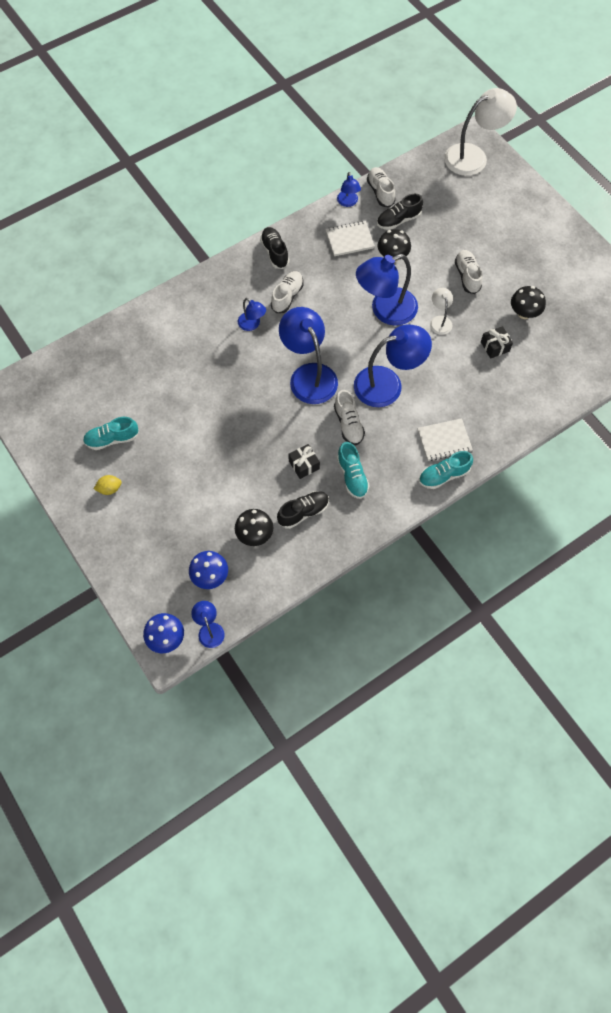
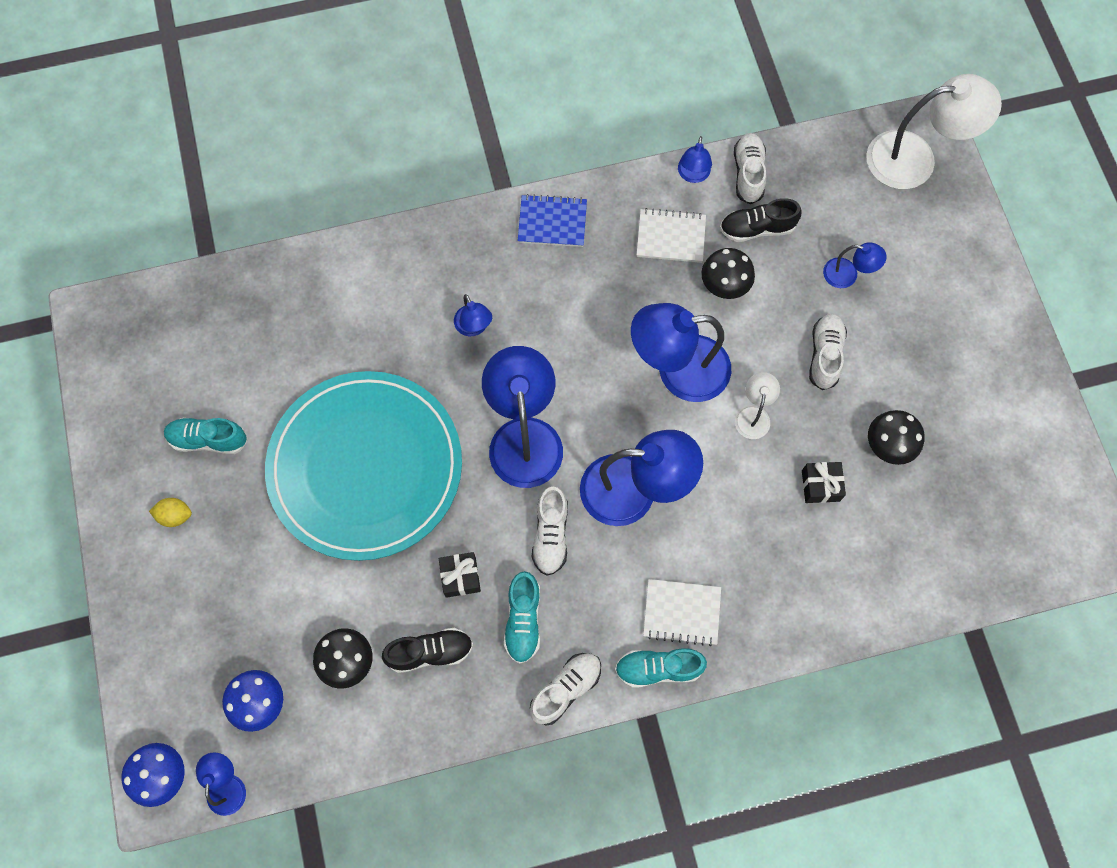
camera: 20 degrees right, 5 degrees up
(218, 423) = (365, 467): none -> turquoise plate
(275, 252) = (552, 222): black shoe -> blue notebook
(287, 296) = (542, 299): white shoe -> white shoe (566, 689)
(461, 229) = (847, 275): none -> blue lamp

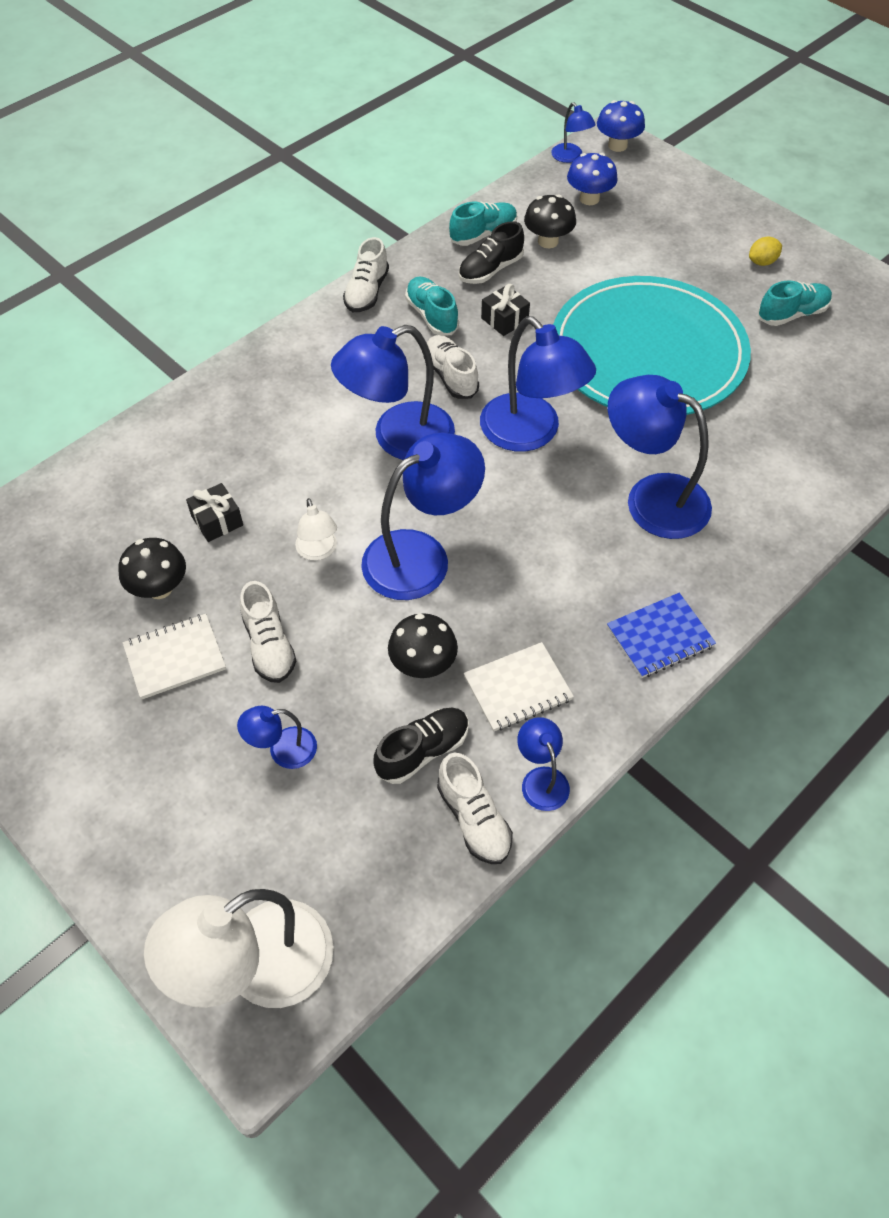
camera: 150 degrees right, 15 degrees down
(474, 327) = (652, 497): blue lamp -> blue lamp, size x2.06
(658, 668) = (299, 333): turquoise shoe -> turquoise shoe (483, 234)
(681, 612) = (300, 374): white notebook -> white notebook (175, 657)

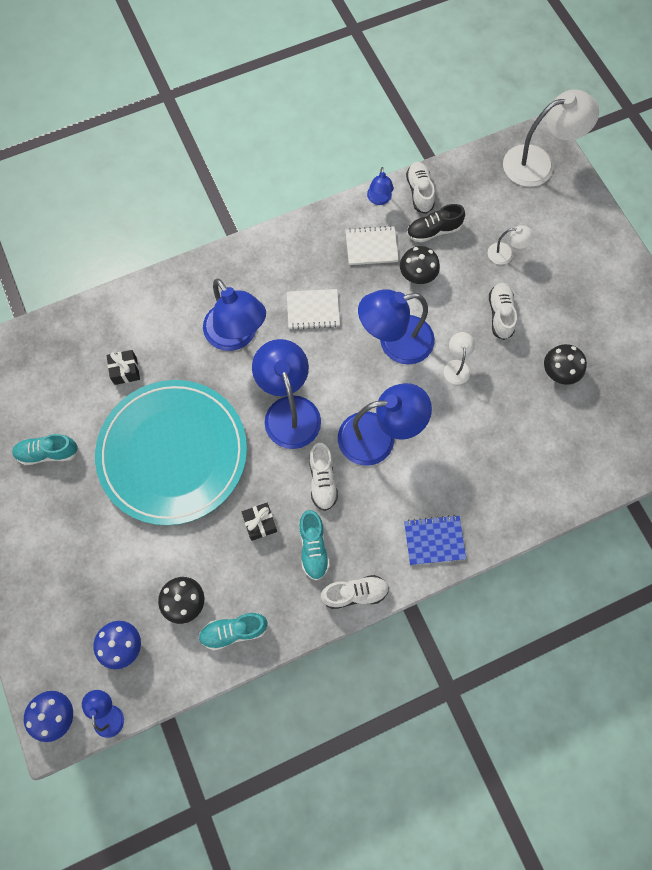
camera: 160 degrees left, 15 degrees up
(175, 657) = (555, 324): white notebook -> white notebook (313, 310)
(217, 521) = (515, 410): black gift -> black gift (125, 371)
(283, 750) = (506, 254): blue lamp -> white lamp
(367, 292) = (355, 593): white shoe -> white shoe turned 45 degrees clockwise
(490, 270) = (247, 584): black shoe -> none
(660, 637) = (281, 249): blue notebook -> blue notebook (434, 540)
(762, 262) = (32, 514): yellow lemon -> none

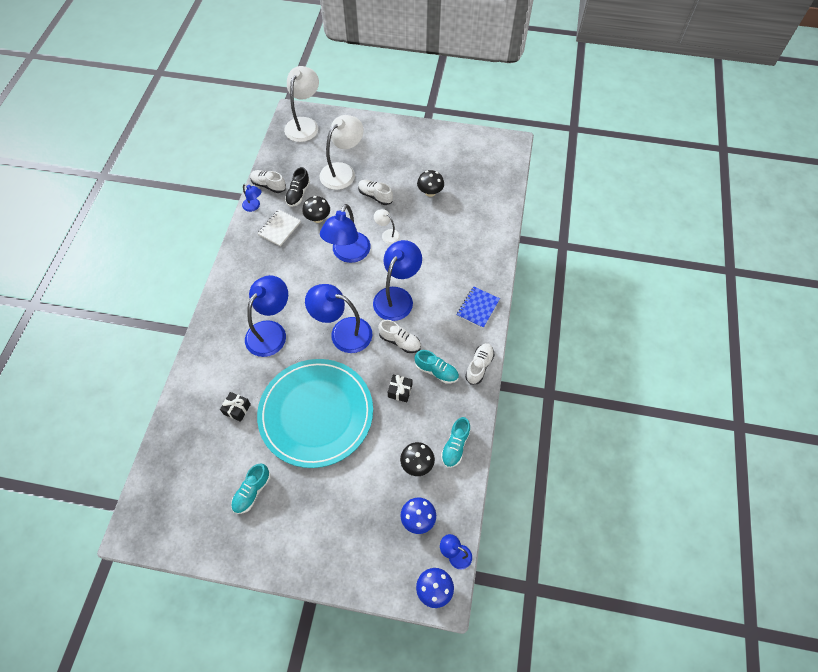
camera: 55 degrees left, 10 degrees down
(237, 336) = (271, 331): blue lamp -> blue lamp turned 60 degrees counterclockwise
(313, 310) = (291, 281): white notebook -> none
(506, 254) = (343, 171): white lamp -> white lamp, size x2.06

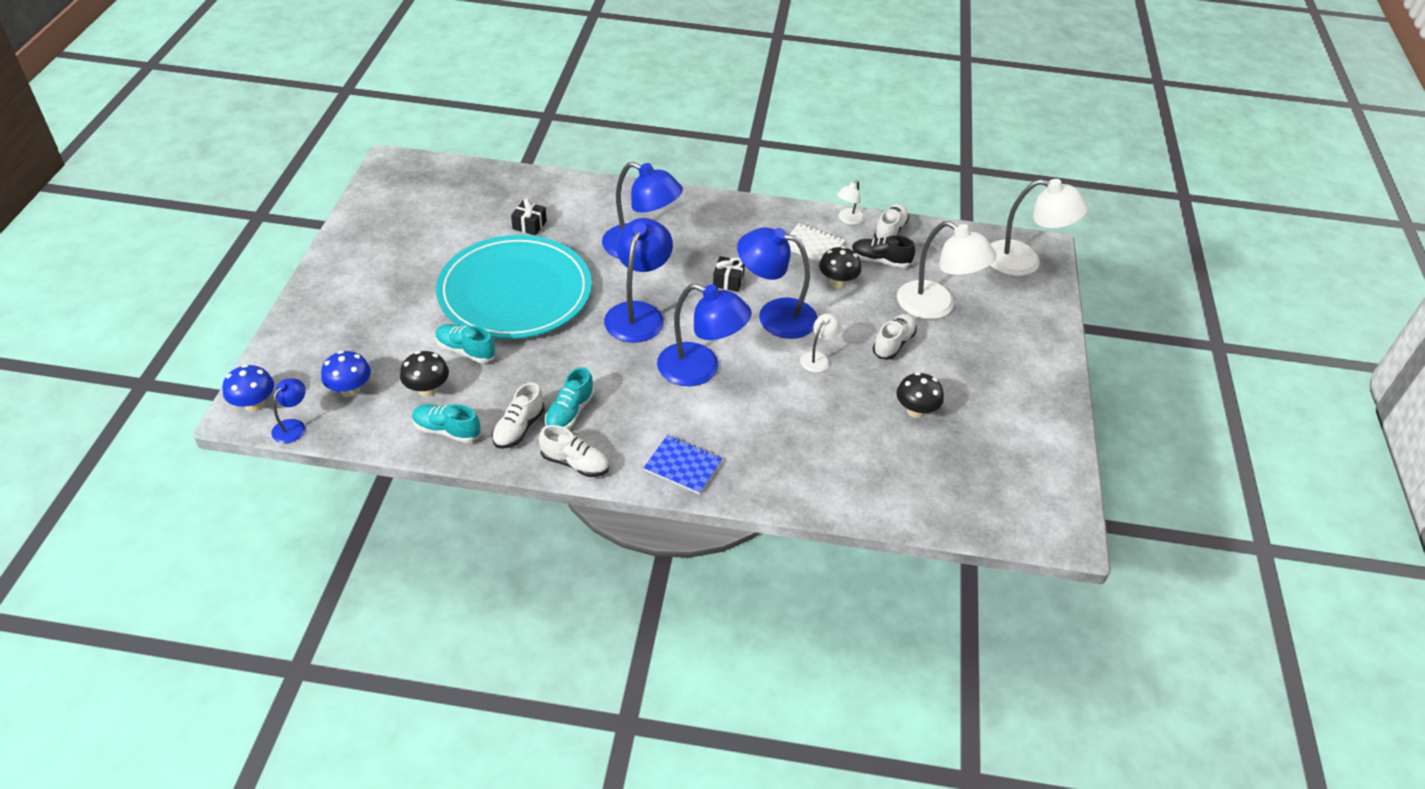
camera: 85 degrees right, 15 degrees down
(252, 492) = (419, 243): turquoise shoe -> turquoise shoe (466, 350)
(254, 206) = (848, 220): blue lamp -> white lamp
(400, 341) = (622, 372): white shoe -> white shoe (518, 428)
(400, 391) = (540, 372): black gift -> black gift (728, 281)

